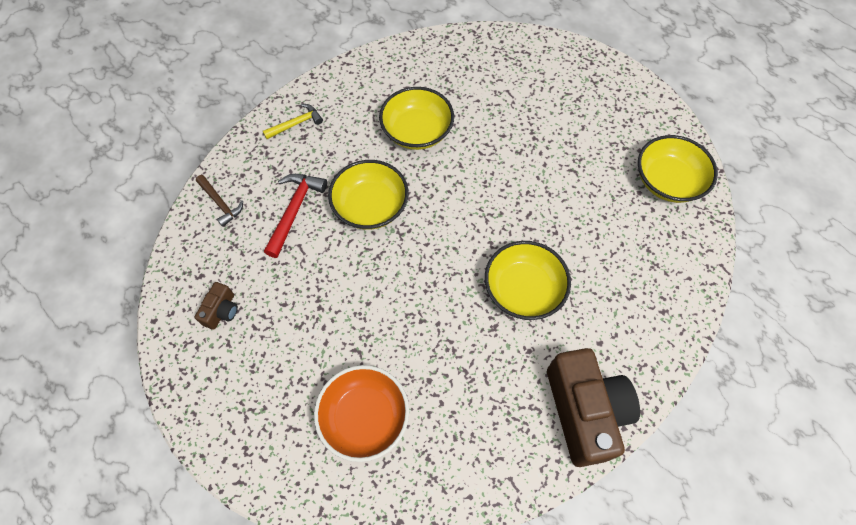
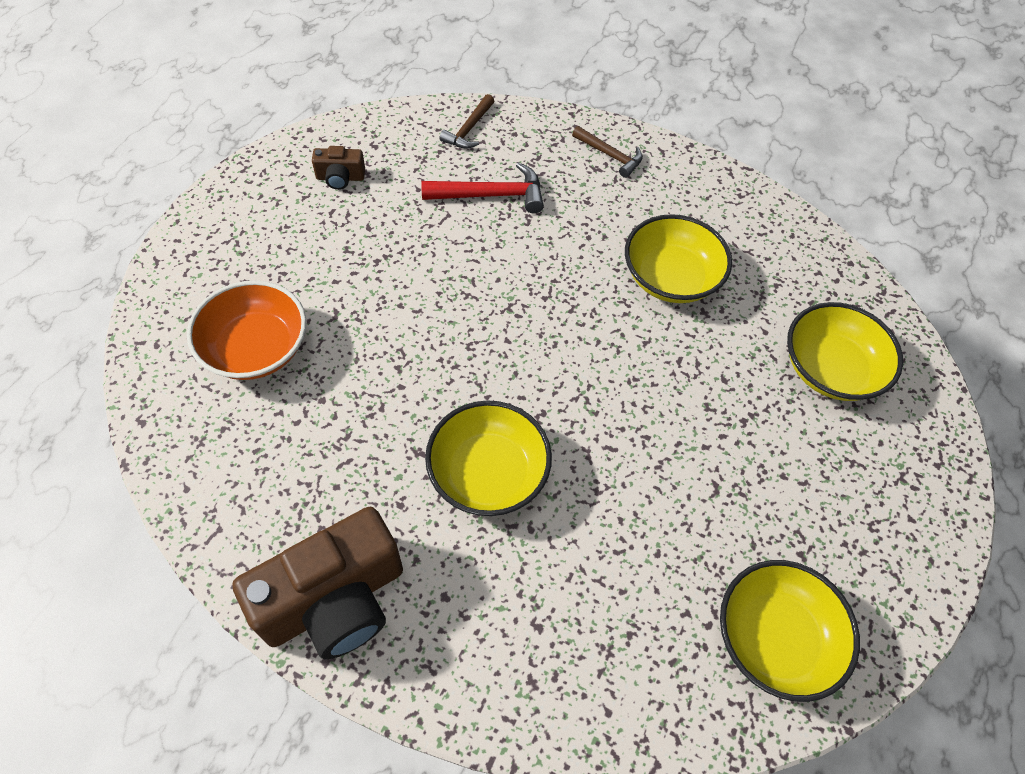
camera: 65 degrees right, 5 degrees down
(296, 123) = (610, 155): yellow hammer -> brown hammer
(370, 206) = (532, 265): yellow bowl -> yellow bowl (830, 369)

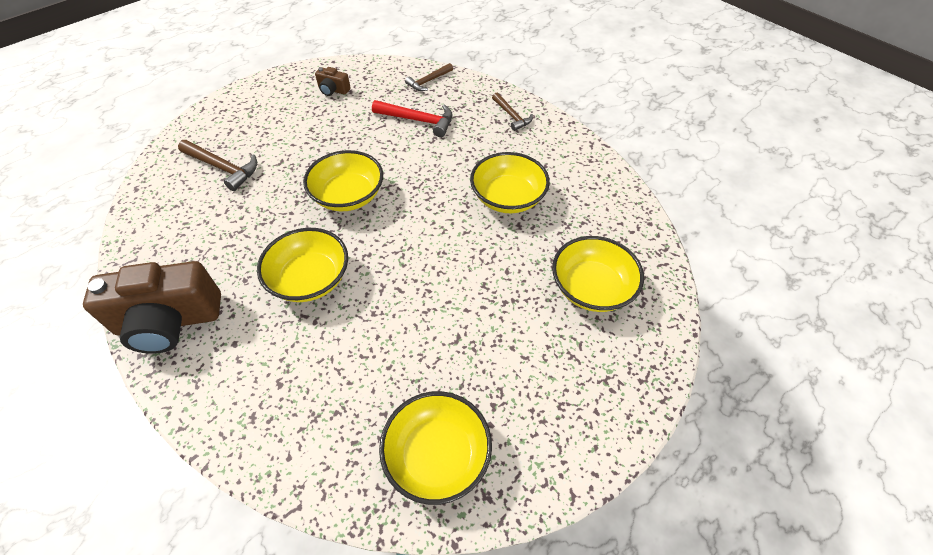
camera: 25 degrees right, 5 degrees down
(256, 348) = (223, 168): orange bowl -> brown hammer
(464, 337) = (348, 196): none -> yellow bowl

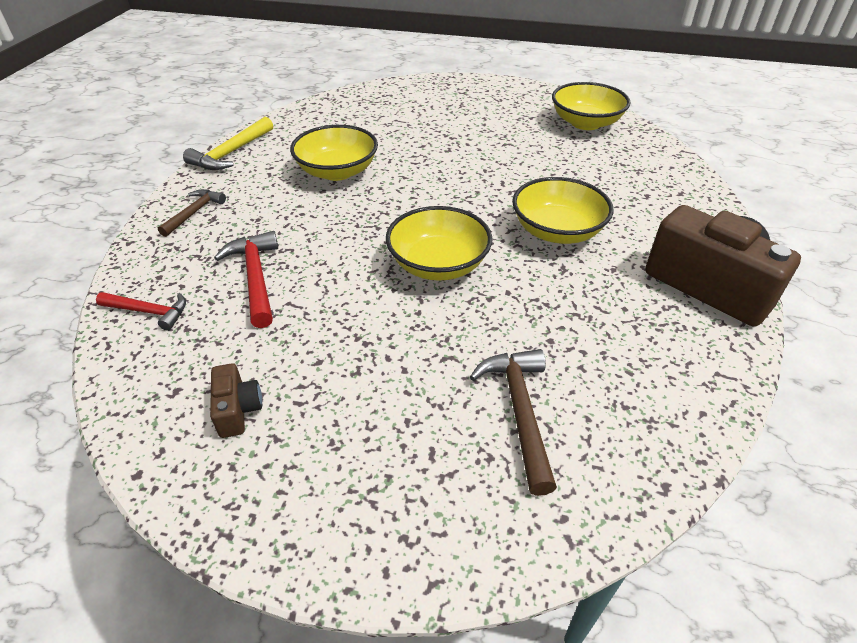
camera: 125 degrees left, 10 degrees down
(428, 81) = (149, 312): brown hammer -> red hammer
(585, 153) = (231, 153): none -> yellow hammer
(591, 288) = (396, 112): yellow bowl -> none

